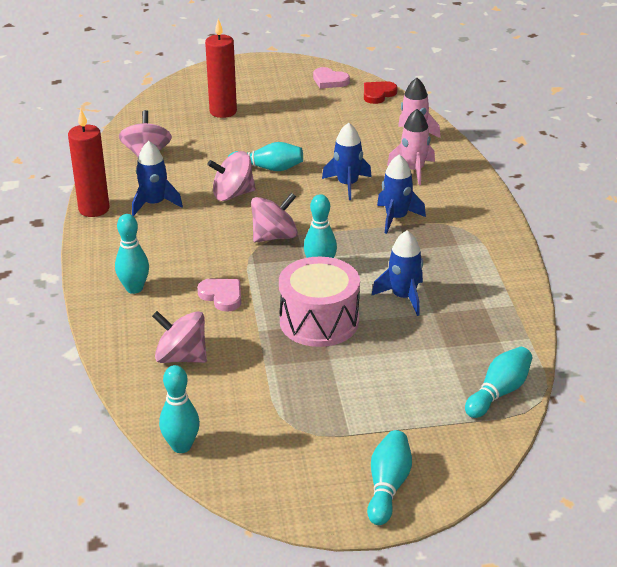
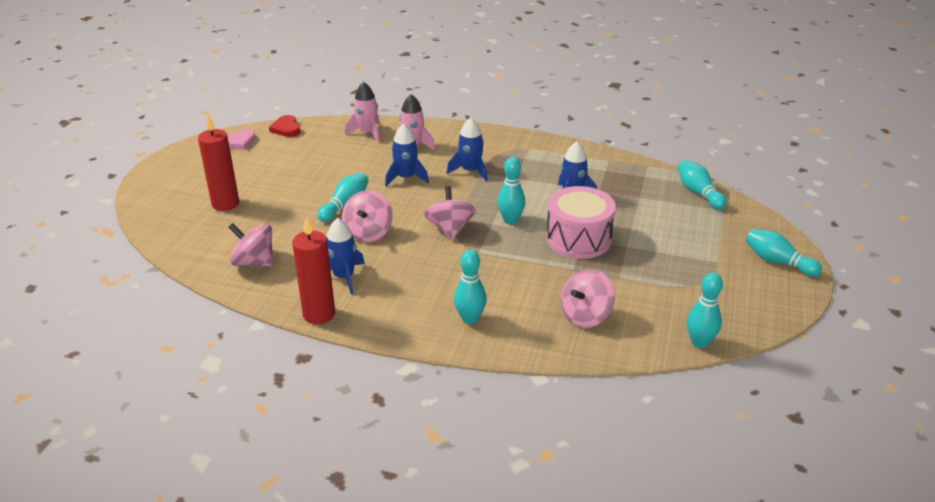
camera: 65 degrees left, 0 degrees up
(222, 296) = (514, 275): pink heart -> none

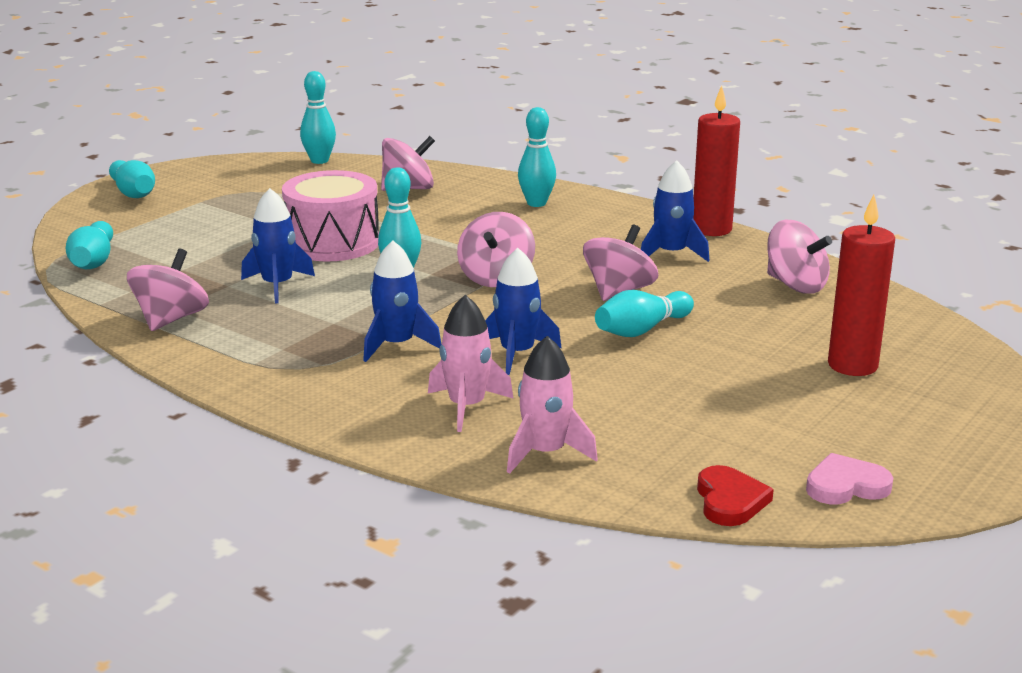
camera: 160 degrees left, 10 degrees down
(599, 164) = (171, 319): none -> pink spinning top

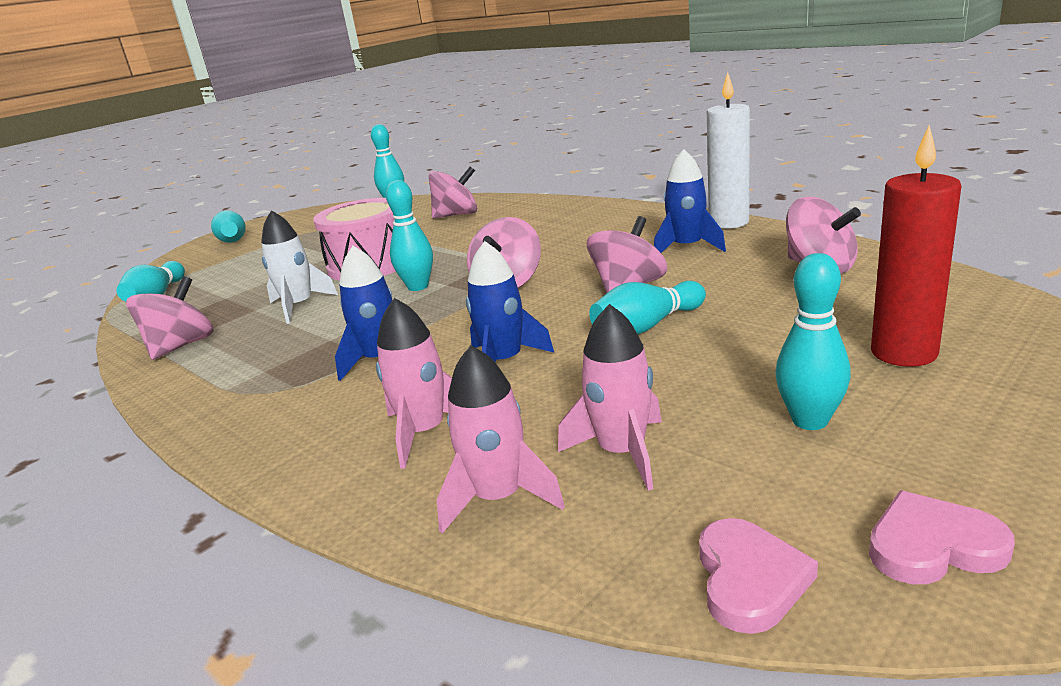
camera: 10 degrees right, 0 degrees up
(277, 285) = (299, 306): blue rocket -> white rocket
(536, 203) = (565, 216): turquoise bowling pin -> turquoise bowling pin (810, 421)
(634, 427) = (622, 452): none -> pink rocket
(711, 229) = (728, 223): red candle -> white candle
(730, 501) = (749, 579): red heart -> pink heart

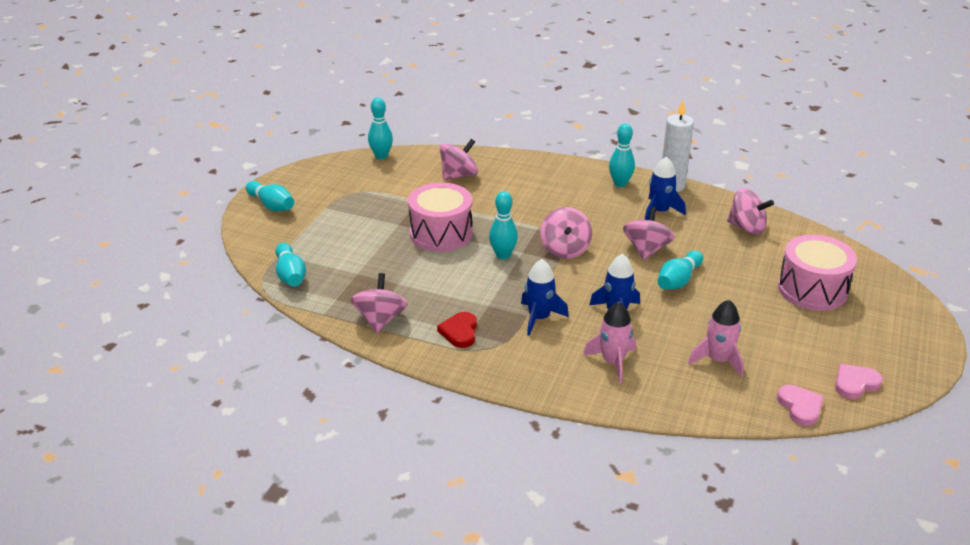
camera: 25 degrees left, 10 degrees up
(254, 368) = (460, 332): none -> red heart
(299, 306) = (430, 278): white rocket -> none
(498, 497) = (679, 390): pink rocket -> none
(810, 421) = (789, 333): turquoise bowling pin -> turquoise bowling pin (620, 183)
(903, 353) = (812, 289): red candle -> pink drum

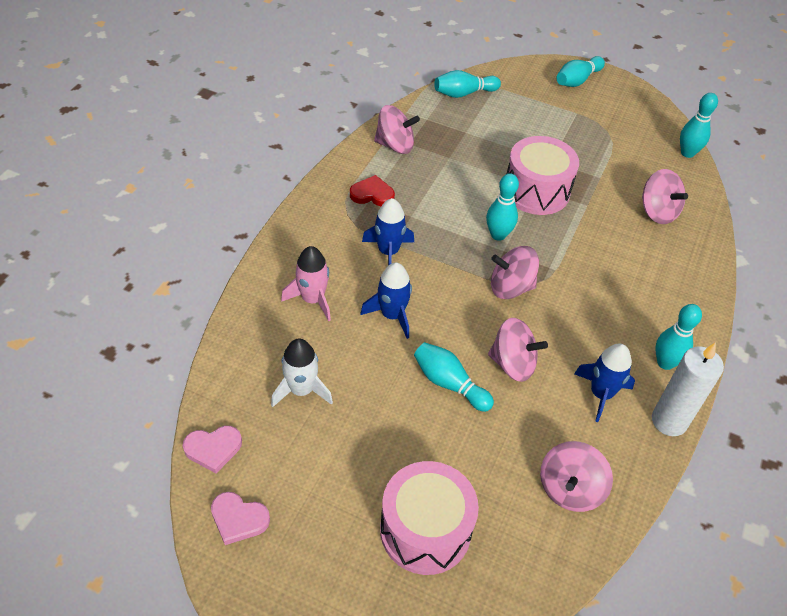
camera: 90 degrees right, 15 degrees up
(718, 360) = (301, 390): pink rocket -> white rocket
(855, 383) = (238, 519): pink heart -> pink heart turned 135 degrees clockwise

